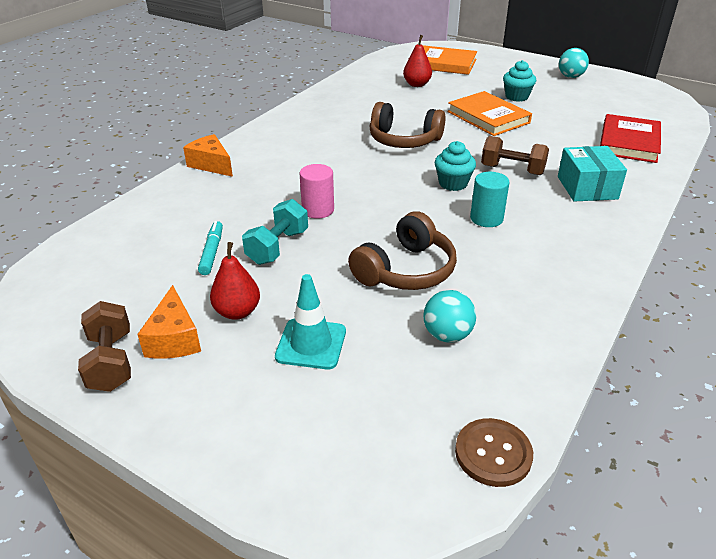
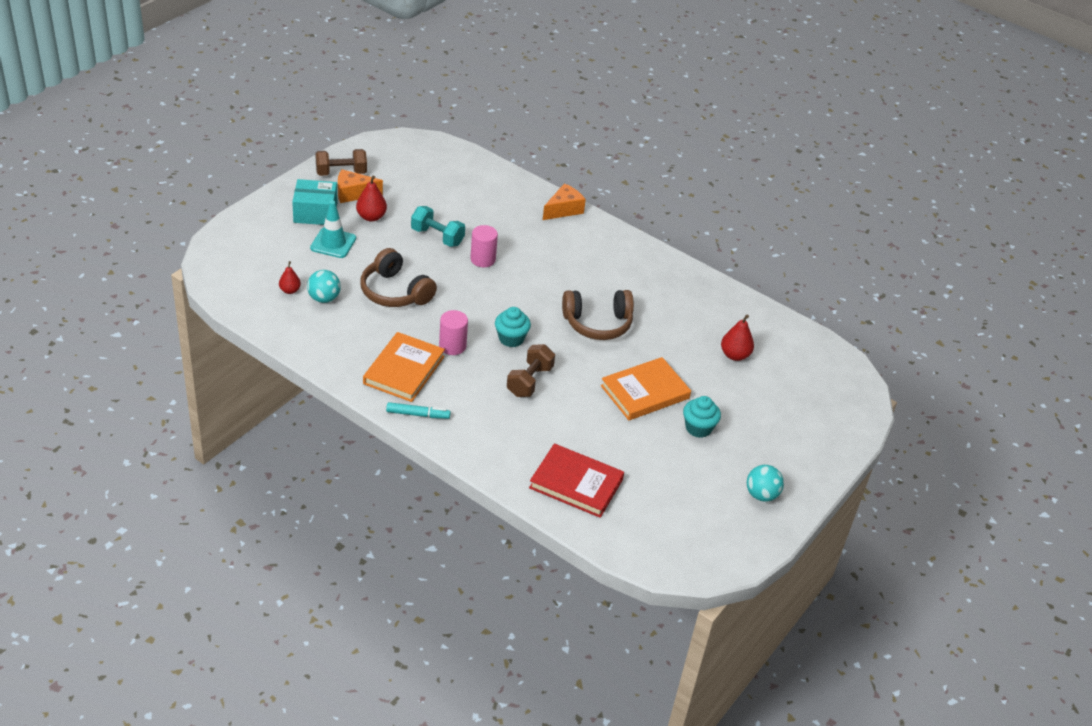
camera: 90 degrees right, 5 degrees up
(212, 252) = (438, 208): turquoise marker -> turquoise marker (418, 414)
(404, 140) = (597, 323): brown headphones -> brown headphones turned 120 degrees counterclockwise
(444, 64) = (801, 389): orange book -> orange book (404, 370)
(444, 376) = (290, 290): none -> red pear
(486, 218) = (452, 346): turquoise cylinder -> pink cylinder
(493, 453) = (229, 297): brown button -> none
(587, 188) = (490, 421): turquoise box -> turquoise box (315, 213)

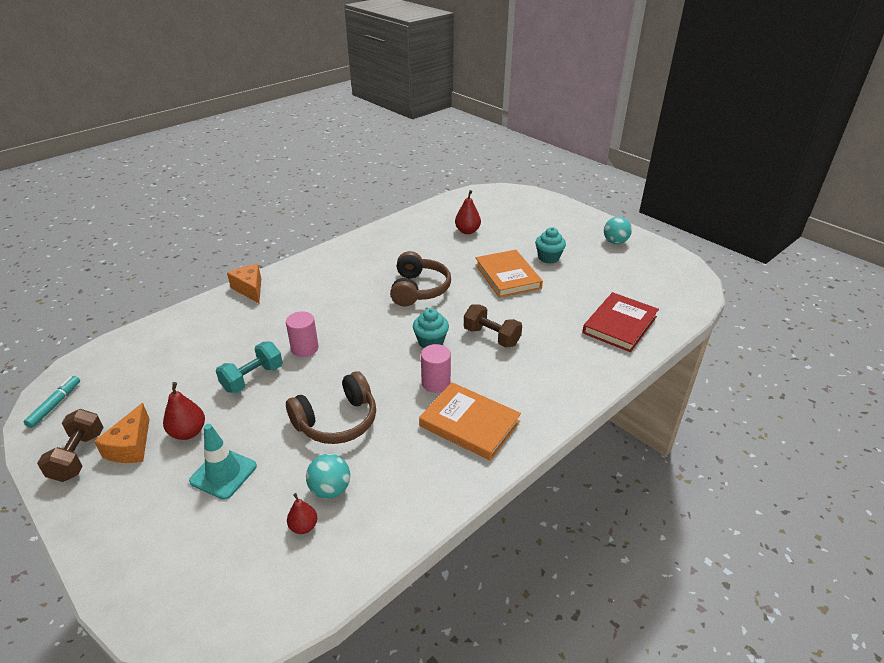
camera: 75 degrees left, 5 degrees down
(315, 213) = (149, 489): turquoise box -> none
(418, 414) = (538, 418): turquoise marker -> turquoise marker (55, 405)

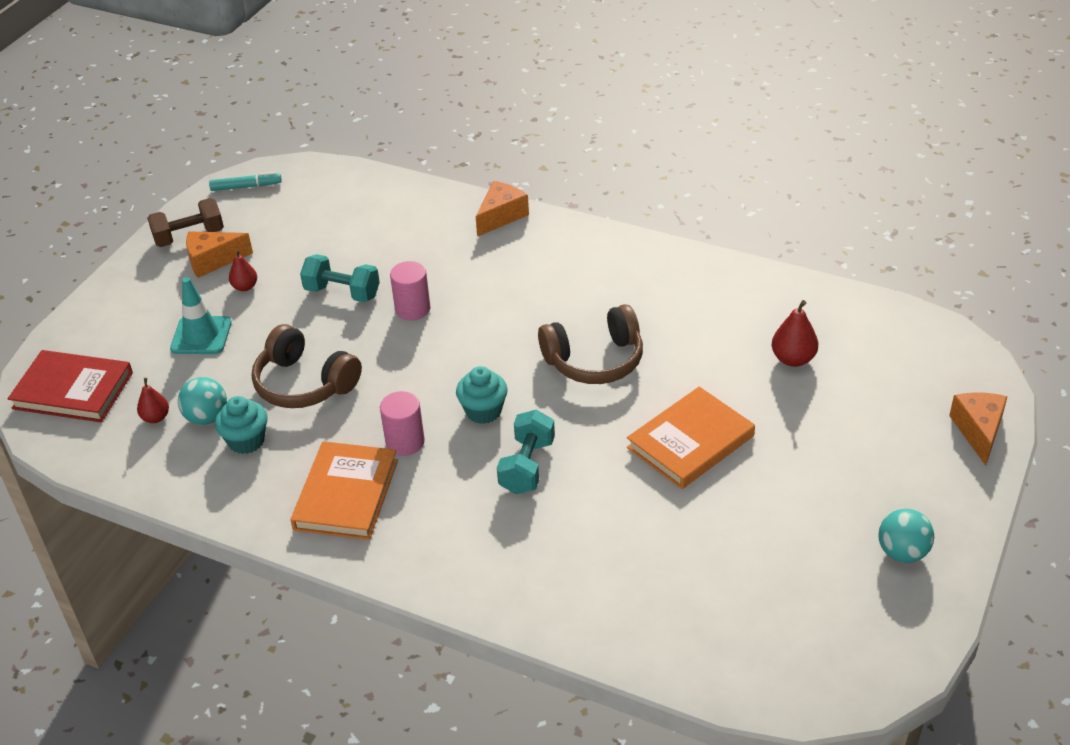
camera: 70 degrees right, 5 degrees up
(188, 432) = (245, 287): red pear -> red pear, size x0.66
(491, 337) = (527, 466): brown dumbbell -> turquoise dumbbell
(548, 258) = (781, 476): turquoise cupcake -> turquoise cupcake (246, 441)
(549, 203) = (978, 431): none -> orange cheese
(620, 325) = (639, 604): red book -> red book (73, 390)

